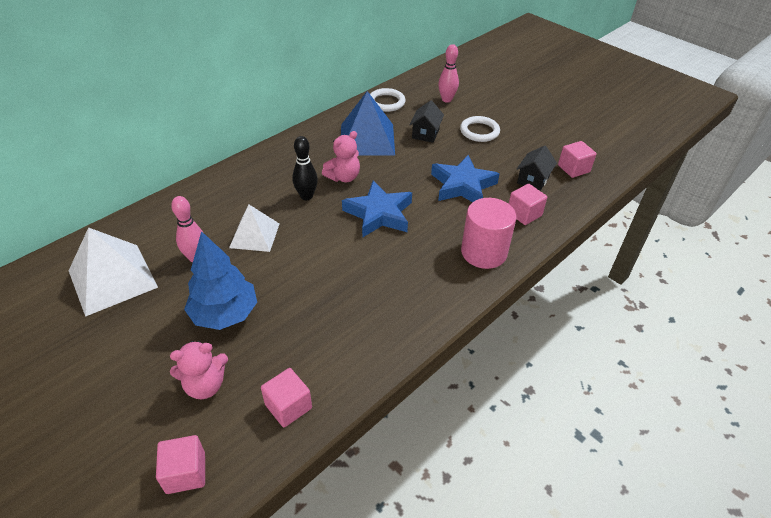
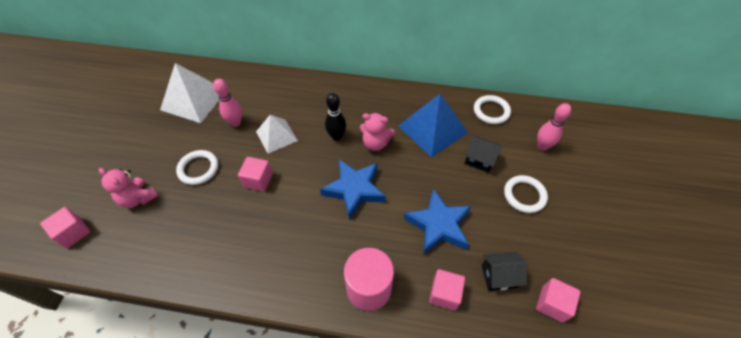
camera: 55 degrees right, 10 degrees up
(225, 314) = (198, 169): blue tree -> white ring
(288, 406) = (143, 252): pink cube -> pink cube (258, 180)
(425, 133) = (479, 160): black house -> black house turned 45 degrees clockwise

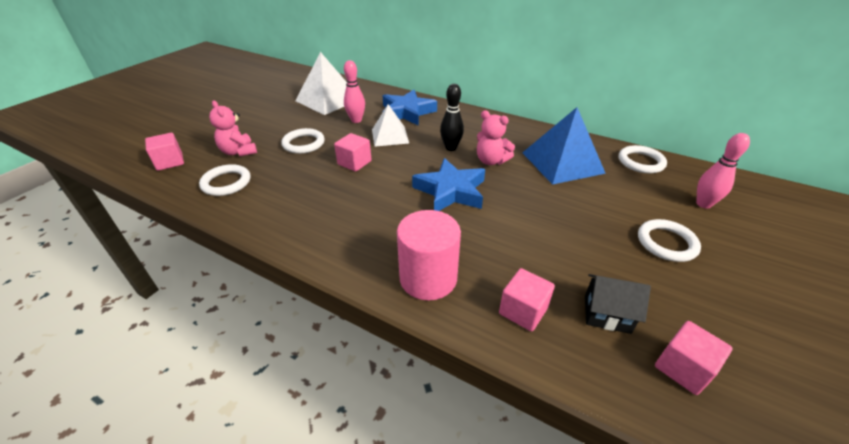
camera: 20 degrees right, 15 degrees down
(148, 242) = (226, 183): none -> white ring
(438, 225) = (539, 243): blue star -> blue star (407, 112)
(479, 160) = (613, 199): black house -> none

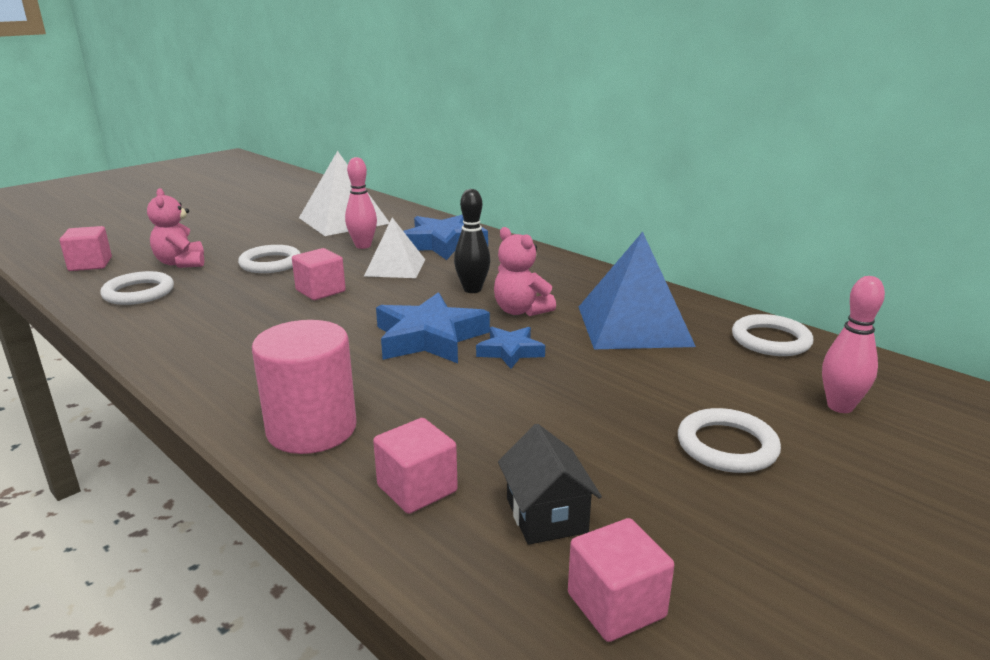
camera: 15 degrees right, 15 degrees down
(506, 194) = (510, 351): none -> blue star
(607, 314) = (546, 515): black house -> black house turned 45 degrees clockwise

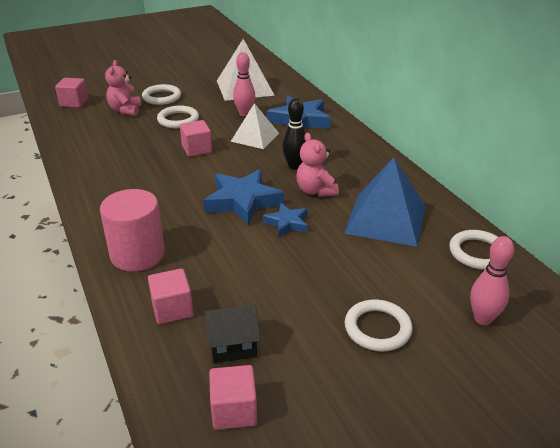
camera: 20 degrees right, 10 degrees up
(138, 293) = (91, 131): white ring -> white ring (162, 97)
(546, 515) = (232, 346): black house -> black house turned 75 degrees clockwise

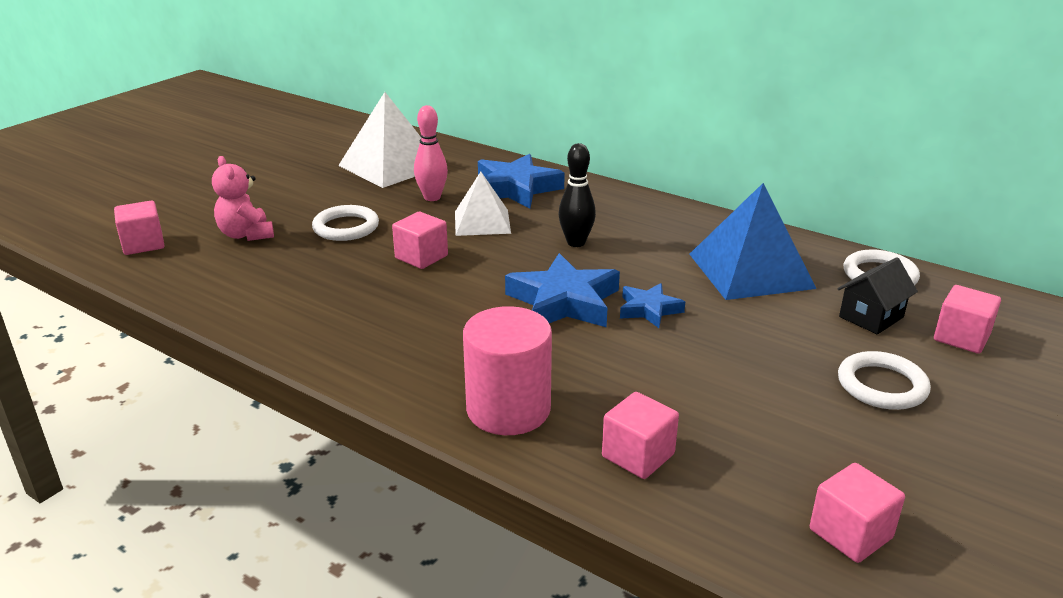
camera: 30 degrees left, 5 degrees down
(162, 97) = (282, 204): white ring -> none
(232, 346) = (760, 466): black house -> black house (871, 317)
(315, 191) = (636, 263): pink teddy bear -> none
(483, 319) = (961, 337): pink bowling pin -> pink cube

